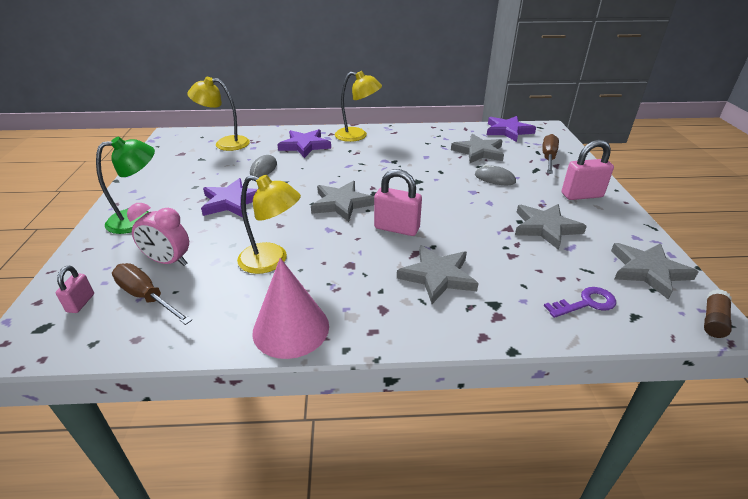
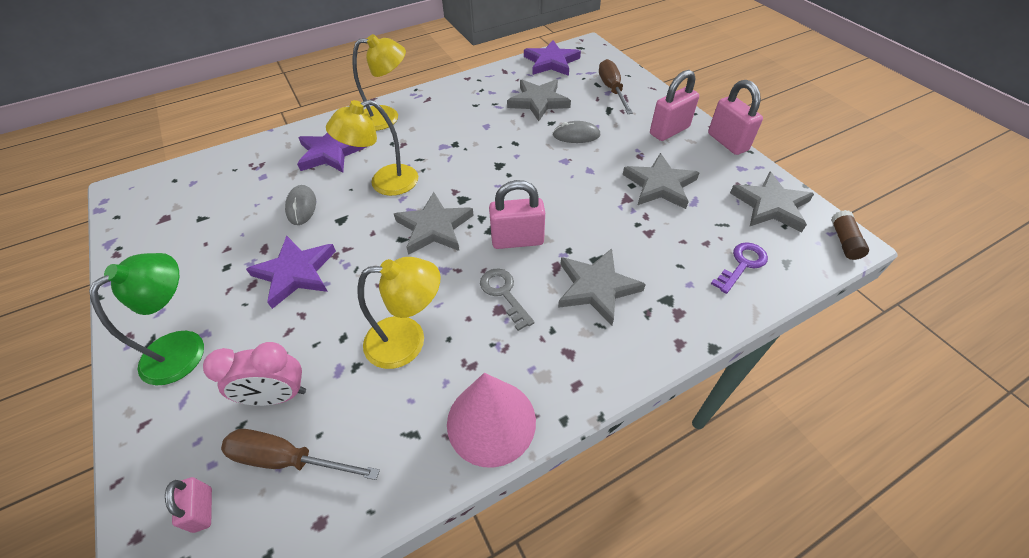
camera: 25 degrees left, 15 degrees up
(225, 143) = (218, 182): yellow lamp -> yellow lamp (384, 183)
(361, 256) = (504, 293): none -> grey key
(635, 216) = (727, 142): none -> pink padlock

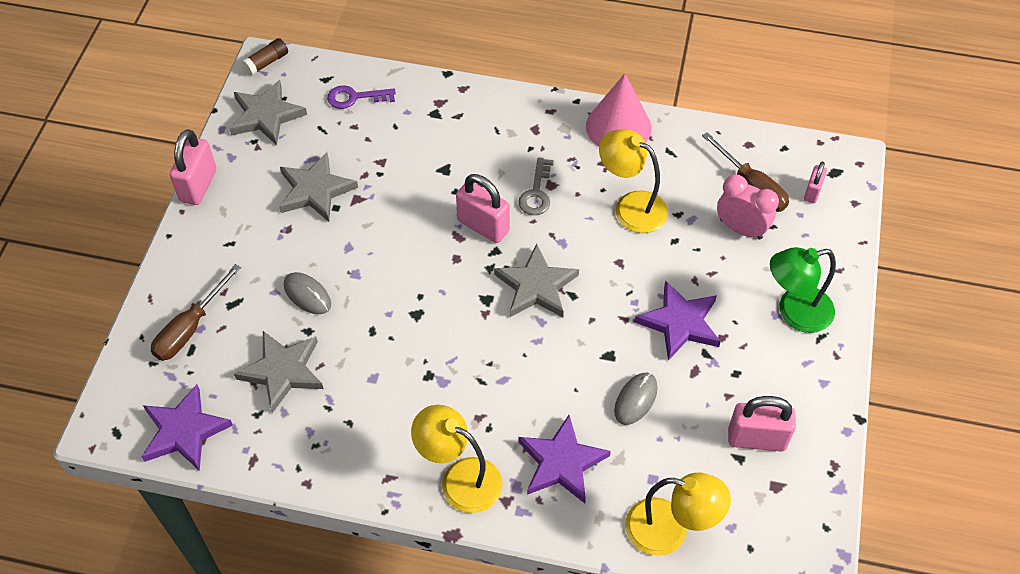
camera: 140 degrees left, 5 degrees up
(384, 183) = (539, 372): yellow lamp -> yellow lamp (669, 530)
(596, 287) = (469, 152): grey star -> none
(669, 131) = (223, 234): pink padlock -> pink padlock (756, 439)

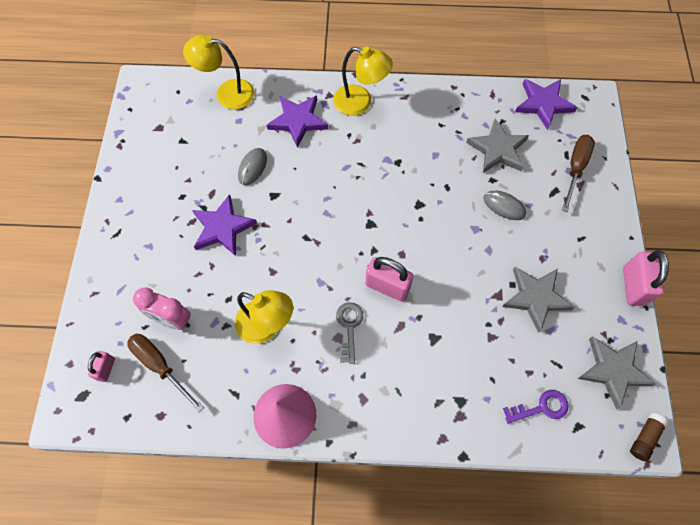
camera: 170 degrees right, 10 degrees up
(536, 286) = (335, 240): grey star -> none
(756, 439) = (170, 154): pink padlock -> none
(794, 312) = (134, 250): green lamp -> none

